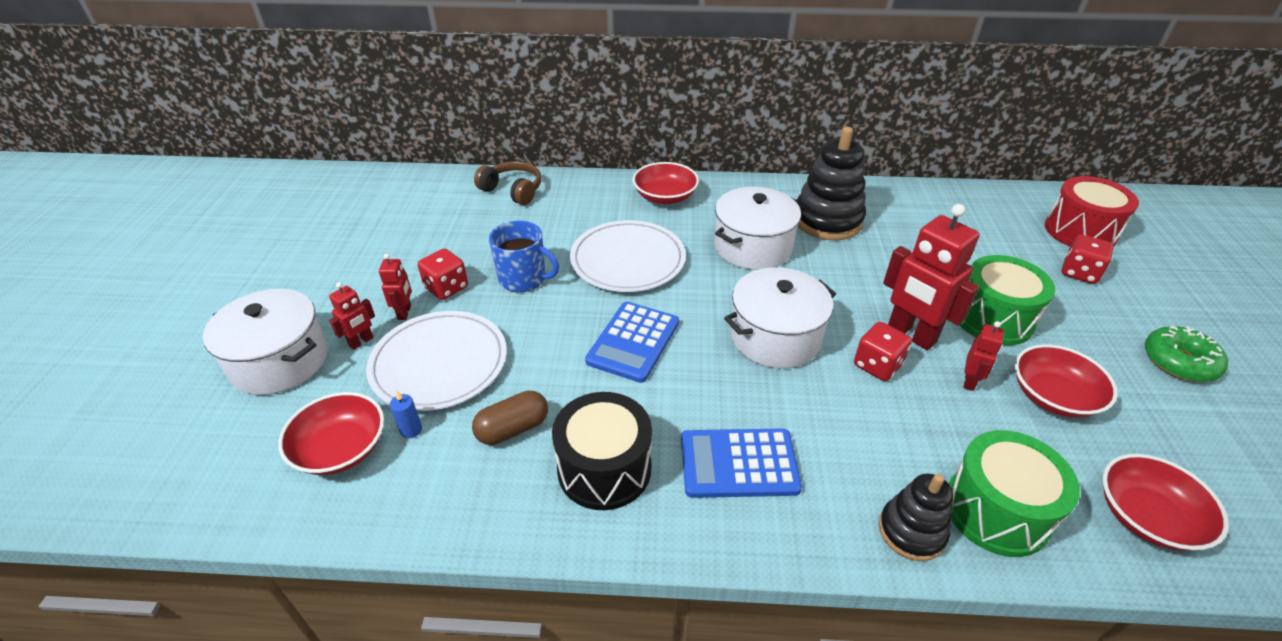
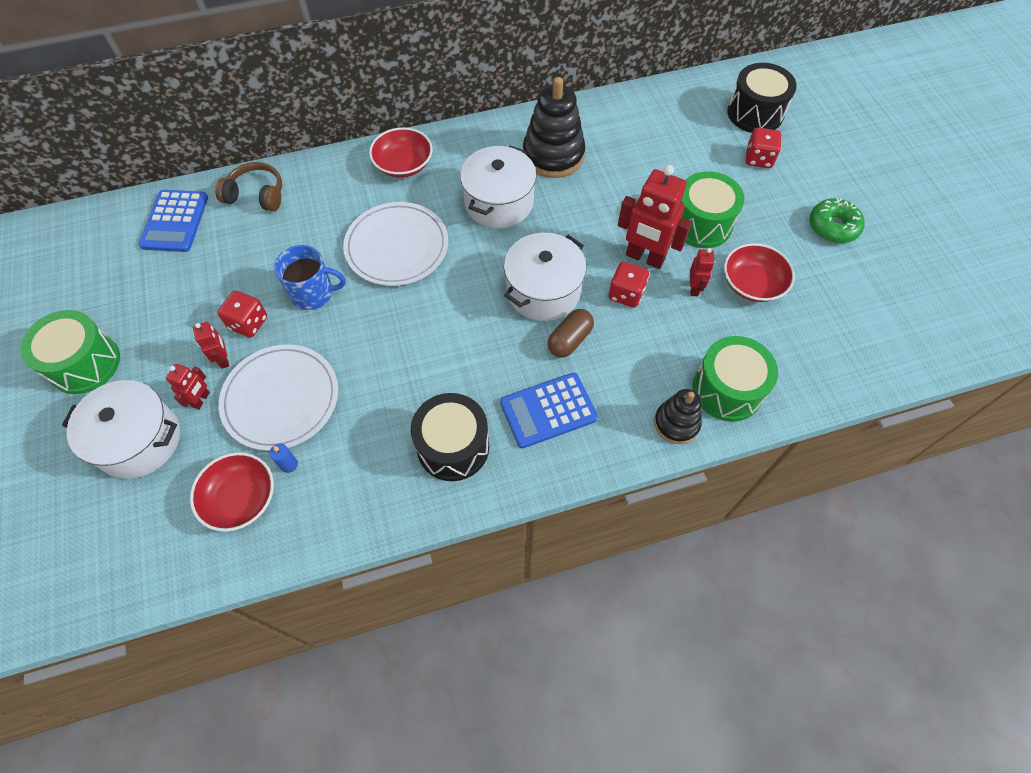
camera: 20 degrees left, 20 degrees up
(278, 282) = (85, 363): none -> green drum
(513, 429) = (370, 437): brown capsule -> brown capsule (569, 340)
(633, 342) = (433, 329): blue calculator -> blue calculator (175, 221)
(1080, 231) = (755, 113): red drum -> black drum
(1146, 517) = (819, 363): red bowl -> none

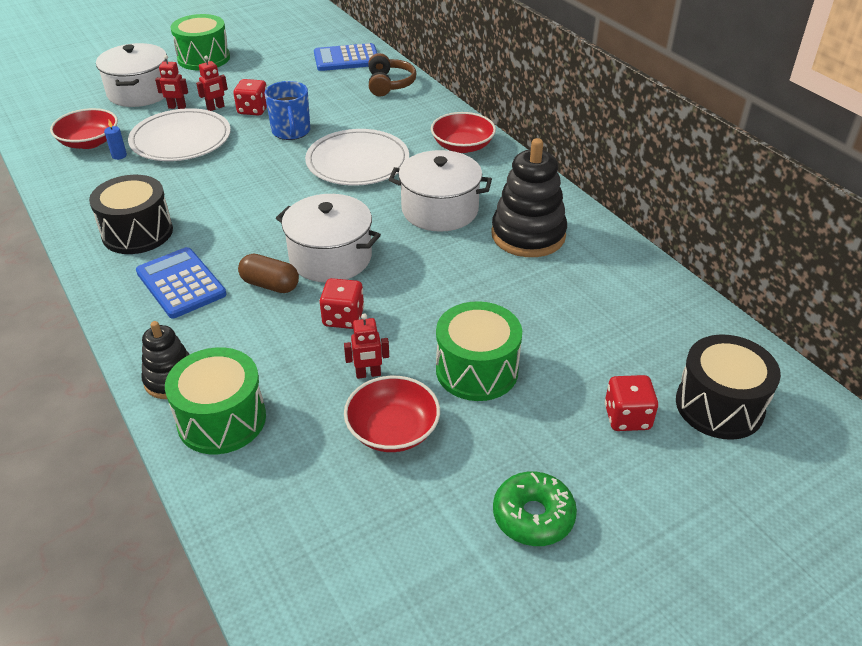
camera: 75 degrees right, 20 degrees down
(645, 258) = (402, 326): red robot -> none

